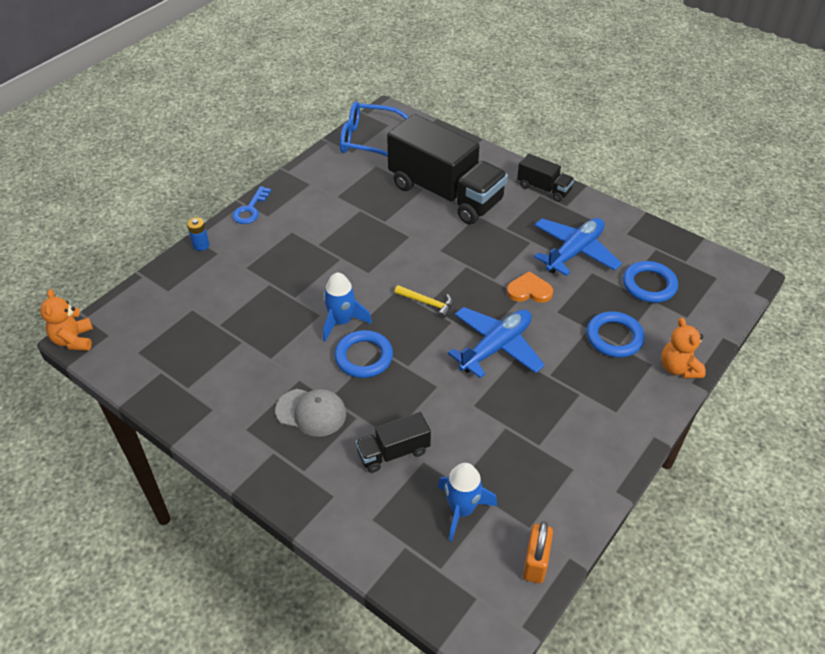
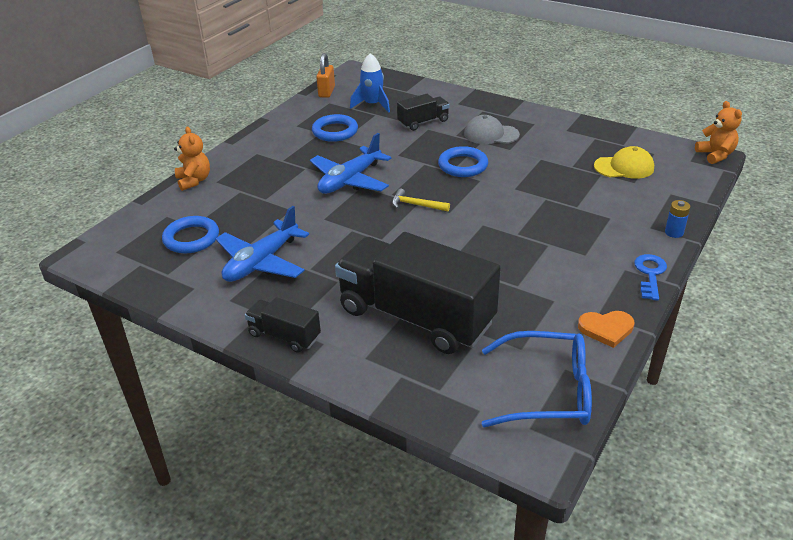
camera: 175 degrees right, 10 degrees down
(187, 332) = (624, 167): none -> yellow cap
(341, 322) = (492, 185): blue rocket -> none
(529, 290) = (316, 223): orange heart -> orange heart (606, 329)
(614, 337) = (242, 195): blue ring -> blue ring (335, 131)

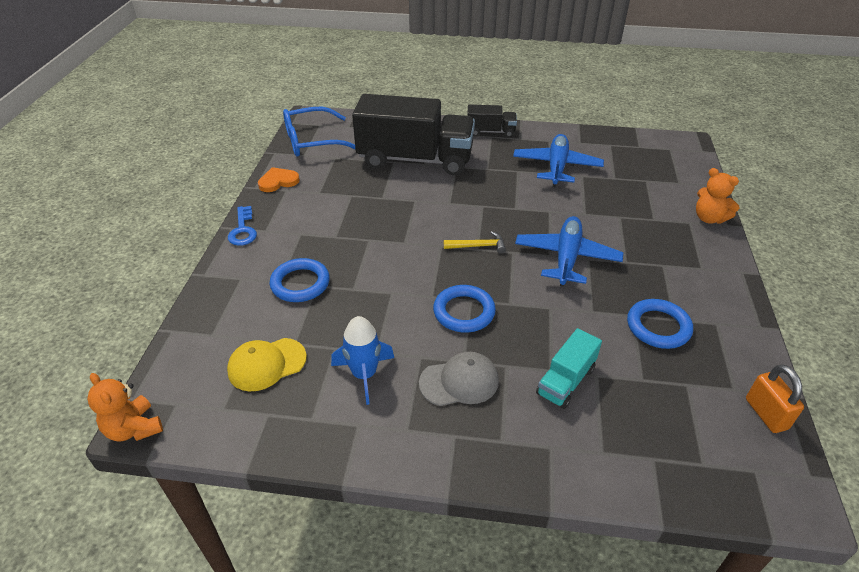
camera: 155 degrees right, 5 degrees up
(191, 238) = (631, 170): blue ring -> blue ring (300, 283)
(372, 105) = (668, 401): blue rocket -> blue rocket (364, 374)
(423, 122) = (566, 381): black truck -> turquoise truck
(674, 232) = (215, 278): blue battery -> none

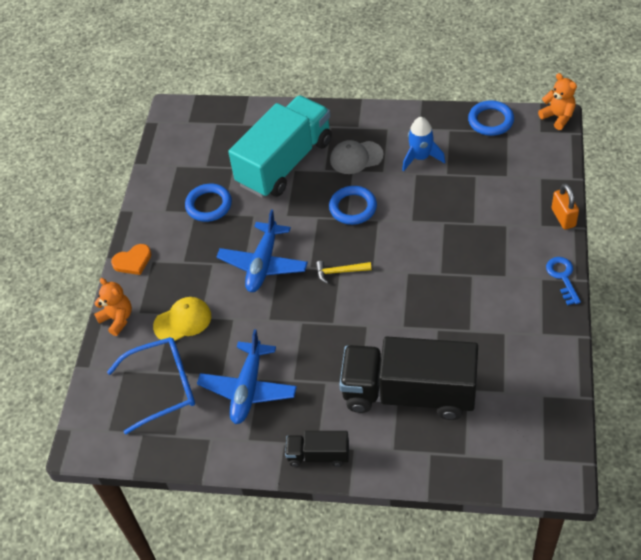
camera: 175 degrees left, 10 degrees up
(266, 364) = (490, 159): yellow cap -> yellow cap (183, 321)
(278, 181) = (555, 346): orange heart -> orange heart (133, 261)
(300, 283) = (488, 224): blue ring -> blue ring (490, 121)
(312, 141) = (540, 422): blue glasses -> blue glasses (163, 387)
(566, 381) = (285, 163): turquoise truck -> turquoise truck, size x2.18
(766, 414) = (164, 152): orange padlock -> orange padlock (563, 217)

